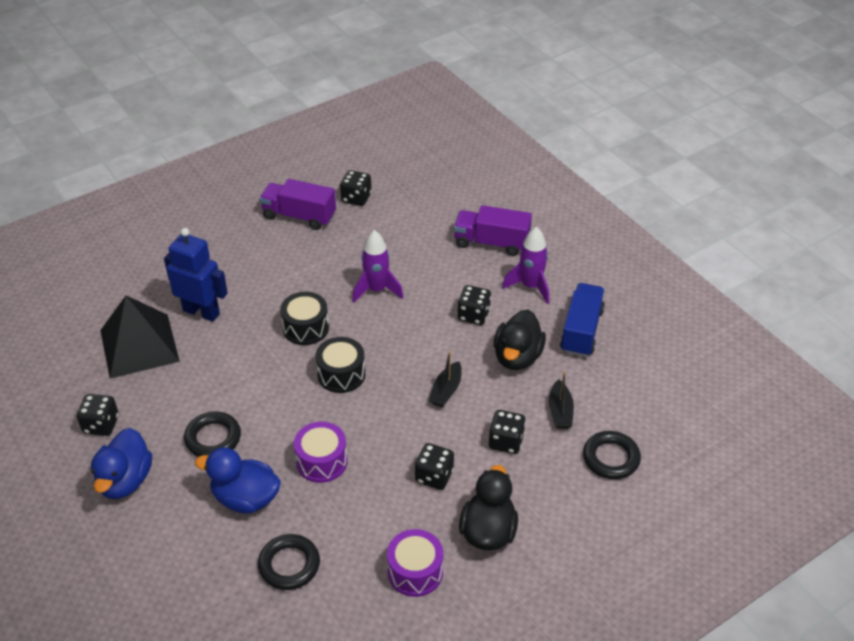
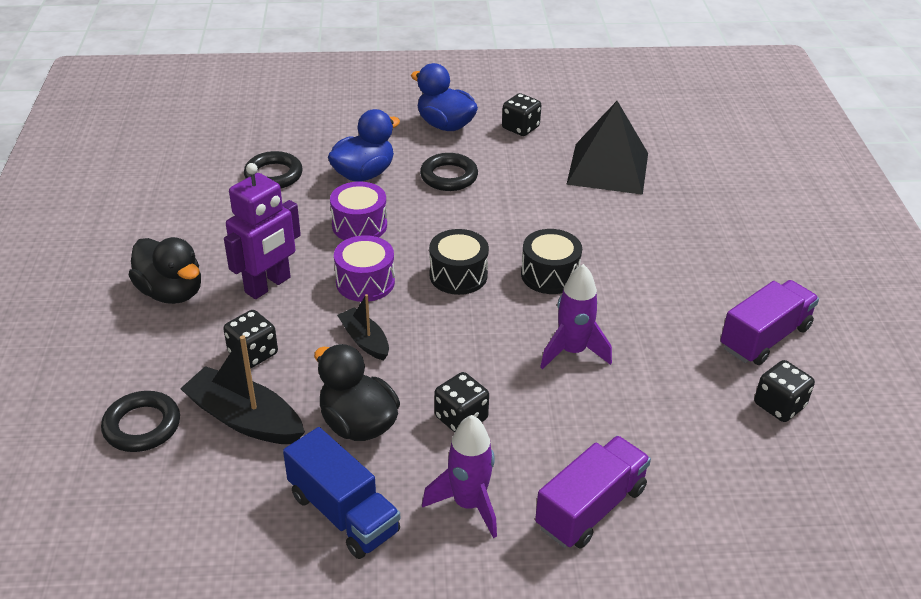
camera: 120 degrees right, 5 degrees down
(201, 312) = (630, 215): blue robot -> none
(415, 572) = (187, 234): purple drum -> purple drum (365, 282)
(434, 476) = (268, 285): black dice -> purple robot
(560, 411) = (245, 419): black boat -> black boat, size x1.67

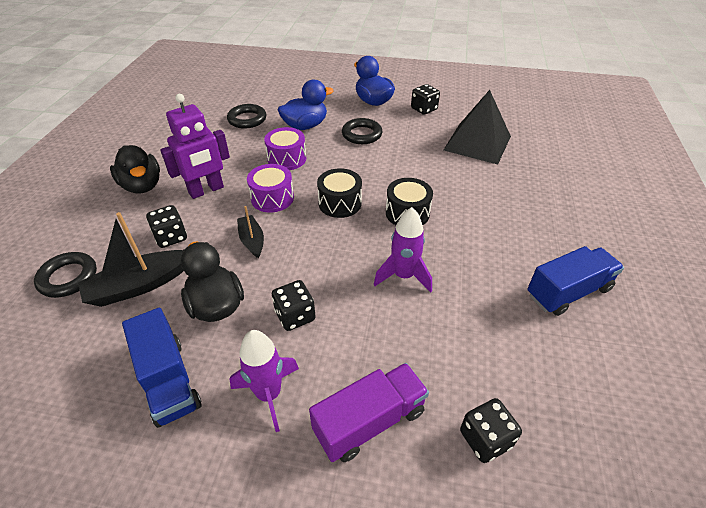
camera: 15 degrees right, 5 degrees up
(245, 419) = (139, 285): black boat -> black boat turned 75 degrees counterclockwise
(765, 338) = (568, 292): purple truck -> blue truck
(779, 405) = (567, 356): black dice -> black dice (485, 439)

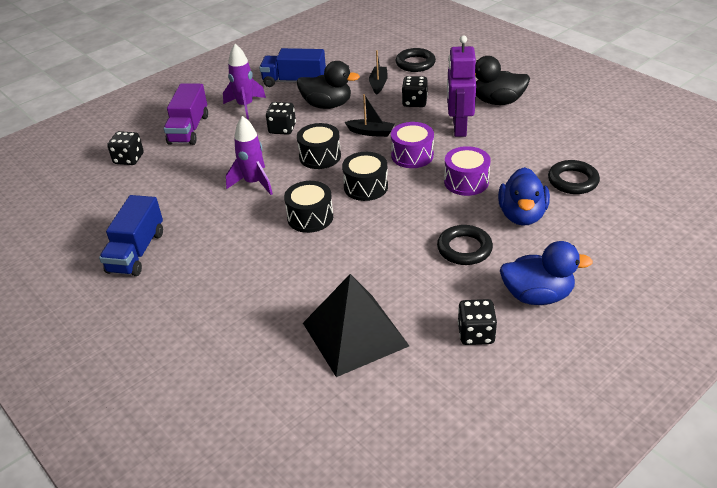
camera: 130 degrees right, 5 degrees down
(139, 285) = (378, 84): black boat -> black boat, size x0.60
(321, 254) = (320, 156): none -> black drum

